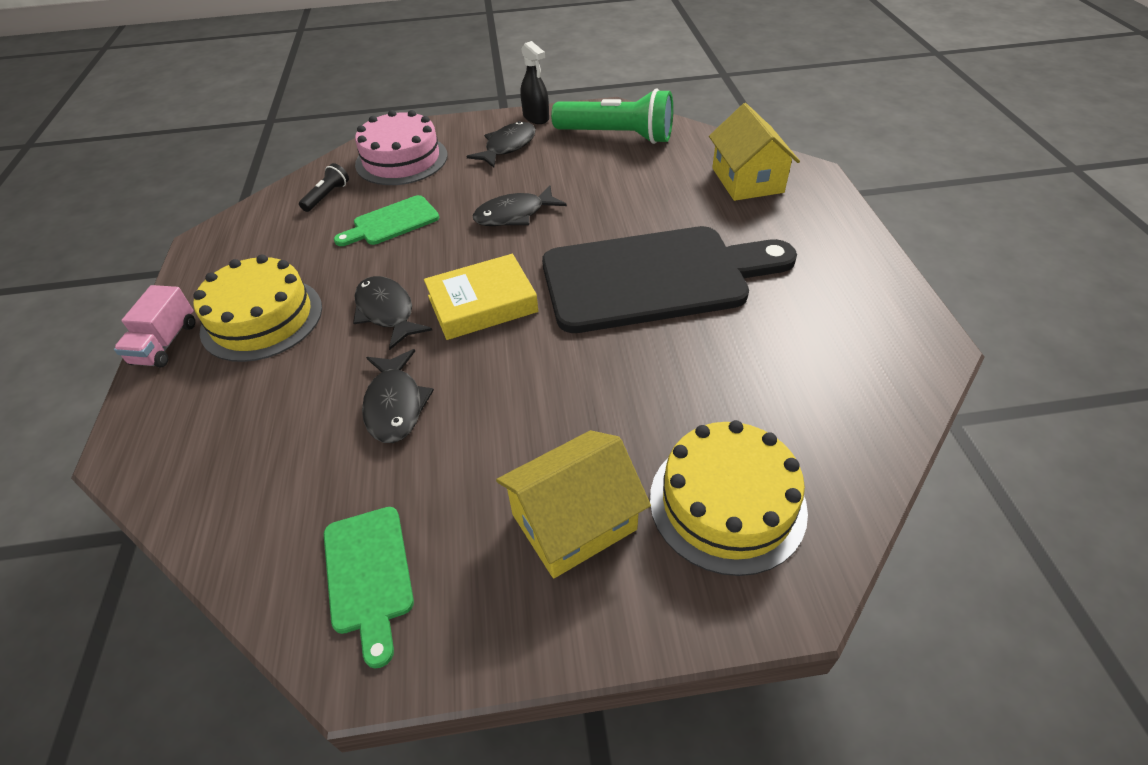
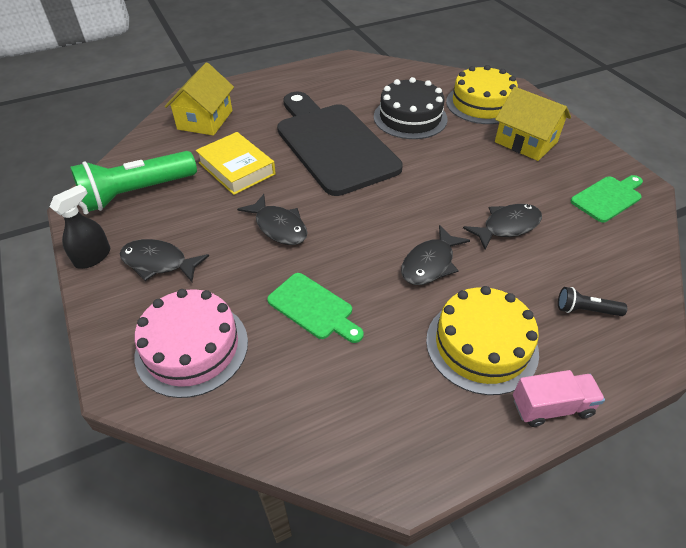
camera: 110 degrees left, 0 degrees up
(327, 196) = (281, 389): black flashlight -> black flashlight (585, 310)
(482, 304) = (395, 214): yellow book -> yellow book (237, 168)
(617, 136) = (137, 192): green flashlight -> green flashlight turned 120 degrees counterclockwise
(703, 377) = (410, 117): none -> black cake
(747, 180) = (205, 120): yellow house -> yellow house turned 45 degrees counterclockwise

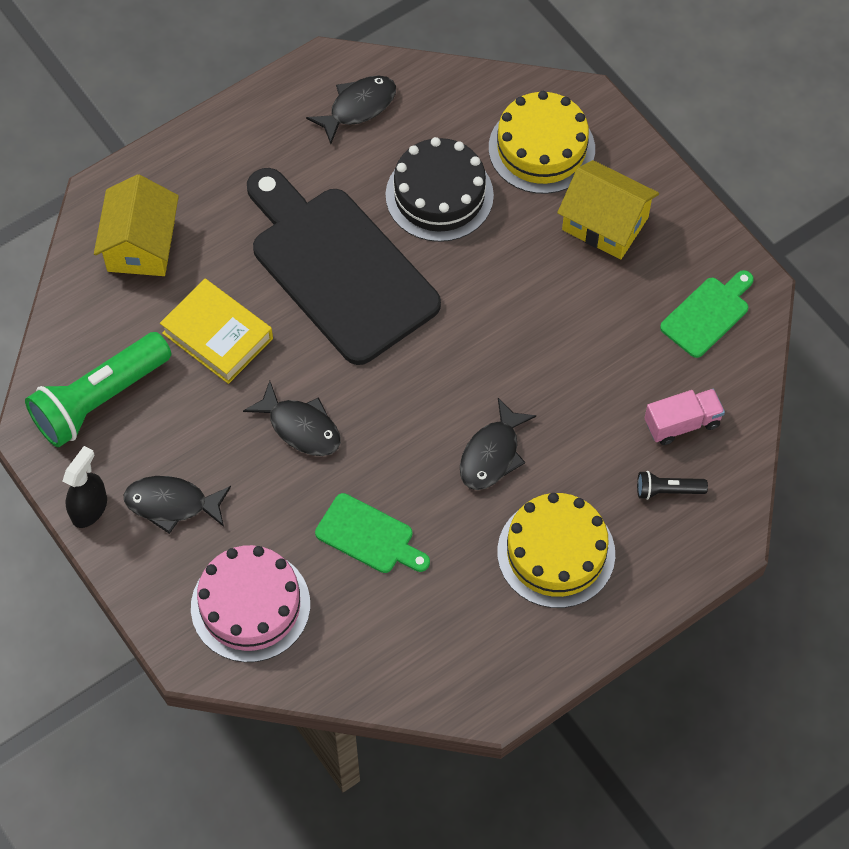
camera: 10 degrees left, 15 degrees up
(507, 226) = (581, 383): black fish -> black fish (358, 107)
(551, 407) = (626, 610): pink truck -> pink truck (682, 423)

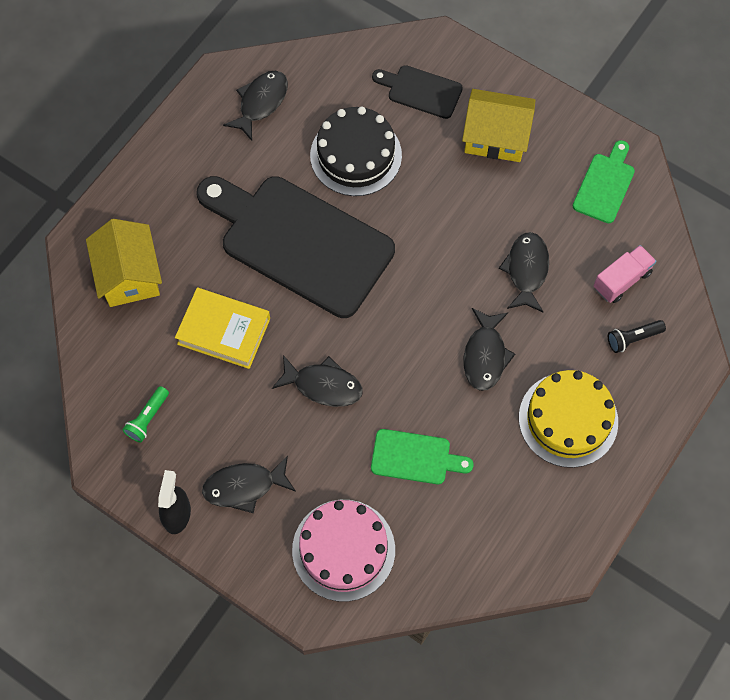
camera: 20 degrees left, 5 degrees up
(99, 399) = (147, 418): green flashlight -> green flashlight, size x0.45
(541, 148) = (421, 91): yellow cake -> black cutting board
(578, 378) = (526, 270): none -> black fish

